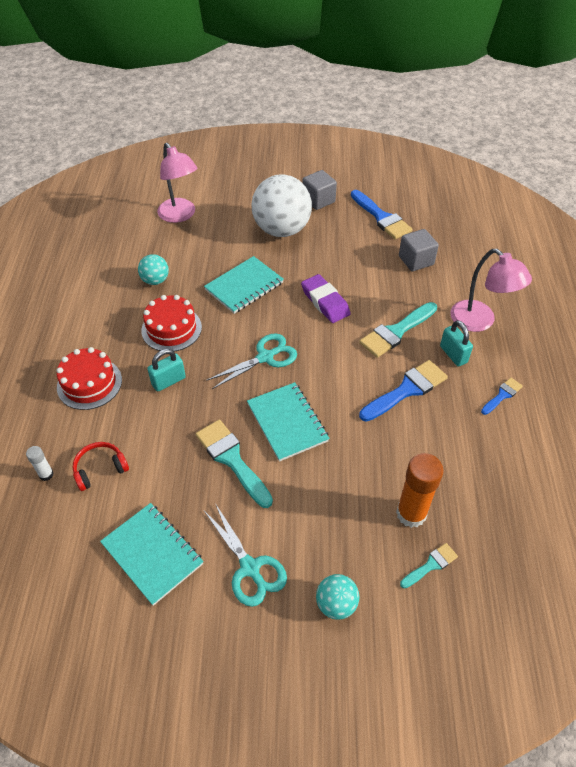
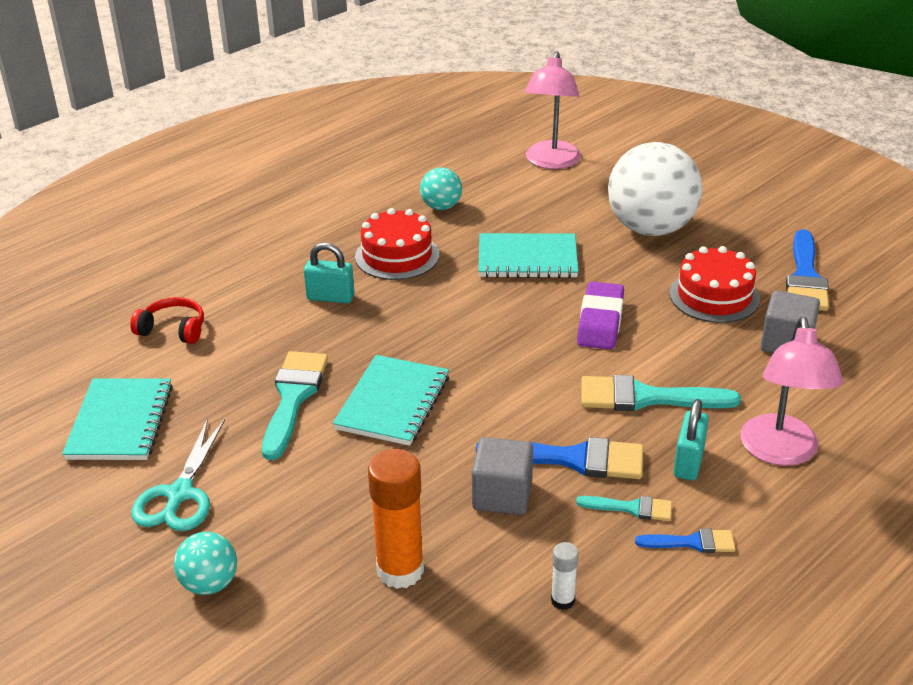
camera: 45 degrees right, 15 degrees down
(46, 474) = (128, 305): white glue stick -> white glue stick (562, 600)
(89, 383) = (259, 258): red cake -> red cake (714, 296)
(265, 357) = (456, 333): turquoise scissors -> none
(318, 200) = (743, 221): grey cube -> grey cube (502, 495)
(431, 565) = (350, 629): turquoise brush -> turquoise brush (631, 508)

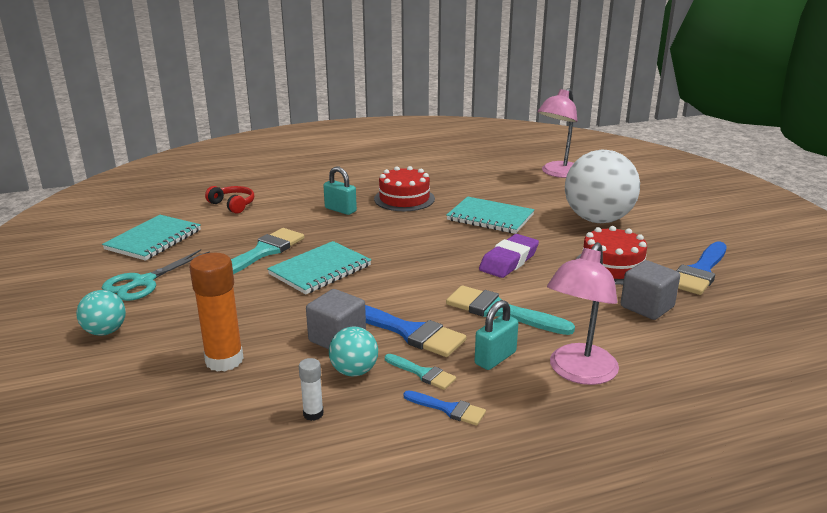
camera: 25 degrees right, 10 degrees down
(441, 207) = (459, 181): turquoise ball -> turquoise ball (354, 371)

